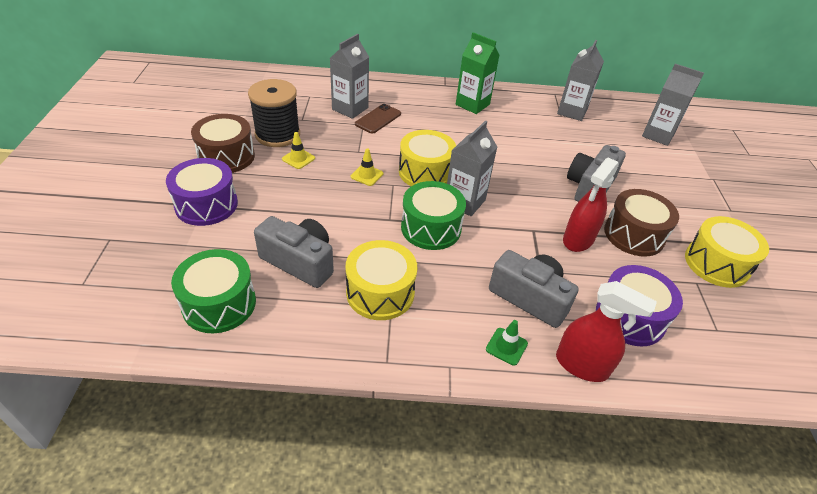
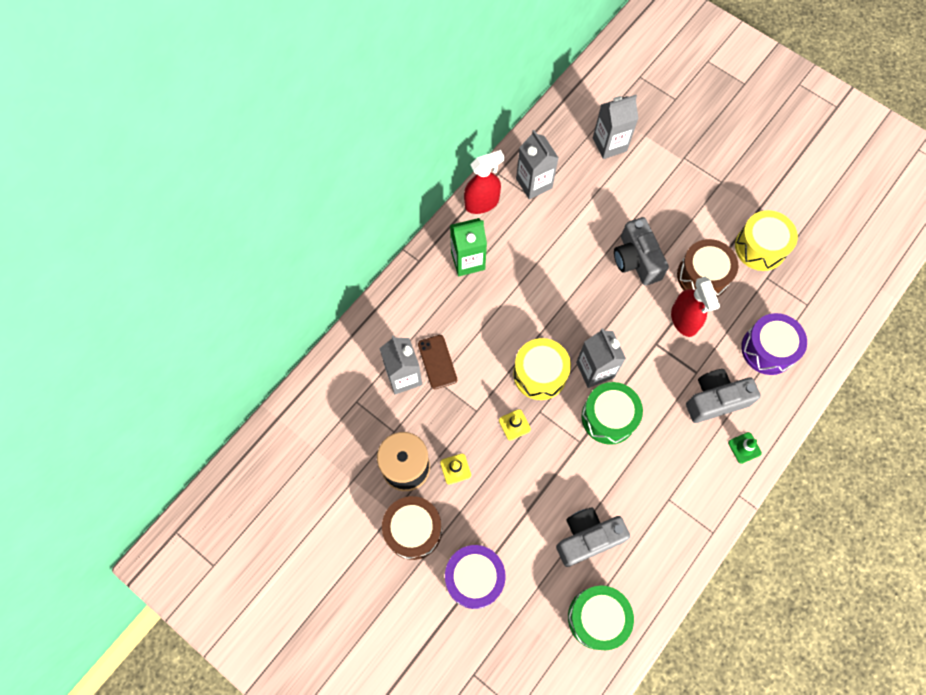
camera: 50 degrees left, 25 degrees up
(380, 292) = (652, 498): yellow drum -> none
(582, 365) = (784, 413): red spray bottle -> red spray bottle (482, 203)

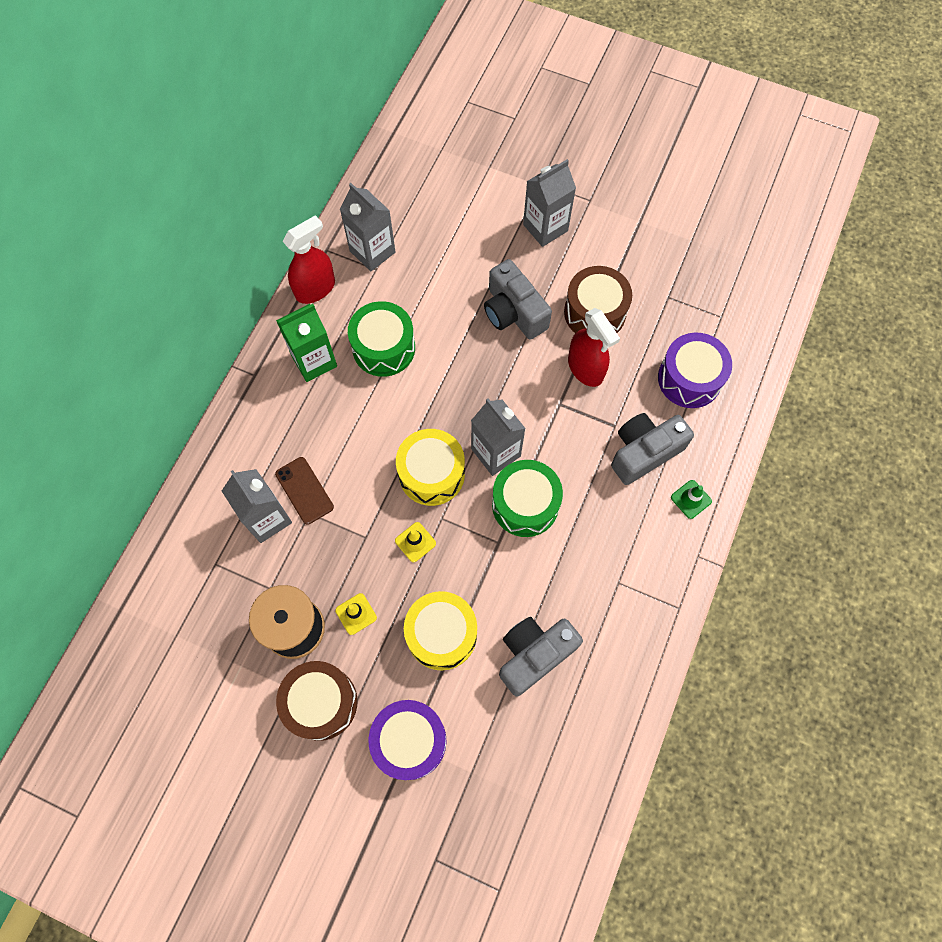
camera: 15 degrees left, 0 degrees up
(597, 618) = (568, 748): green drum -> green drum (383, 348)
(609, 144) = (451, 186): grey carton -> grey carton (545, 228)
(760, 247) = (652, 264): yellow drum -> yellow drum (441, 634)

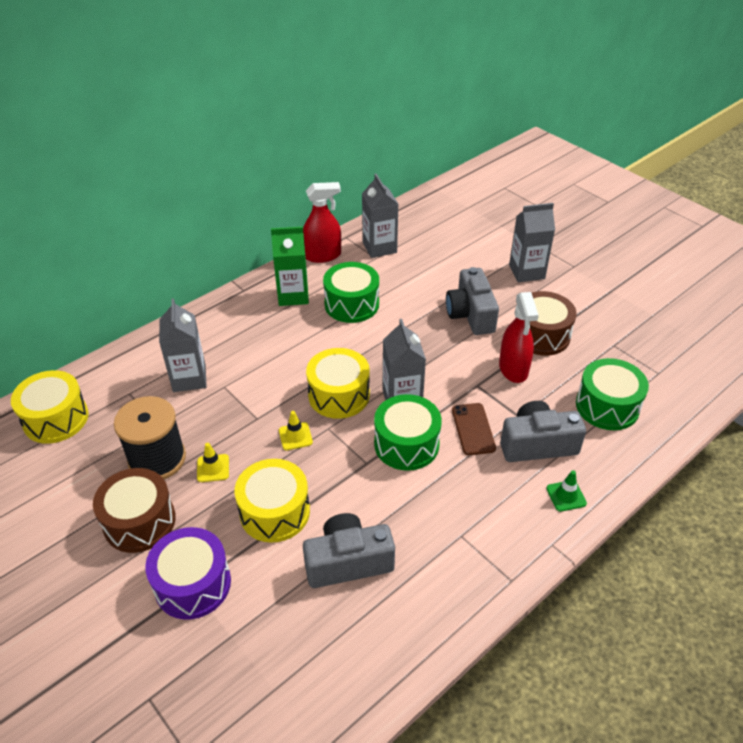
camera: 25 degrees right, 25 degrees down
(158, 629) = (56, 419): none -> yellow drum
(304, 490) = (230, 371): brown phone -> brown phone (473, 429)
(689, 379) = (607, 406): purple drum -> green drum

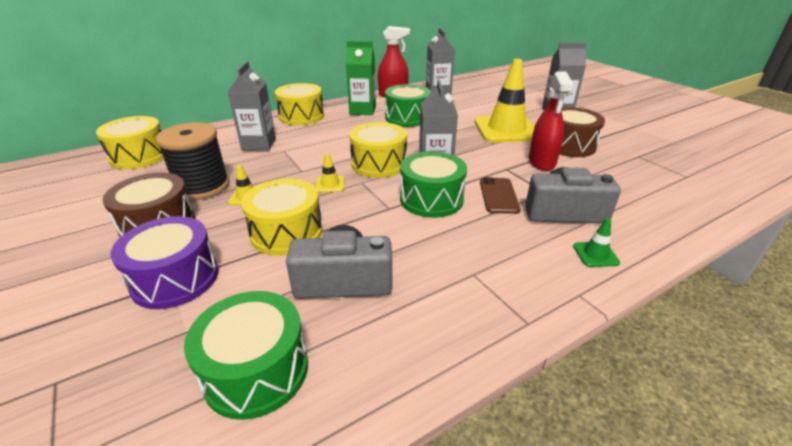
camera: 10 degrees right, 10 degrees down
(220, 317) = (301, 116): none -> yellow drum
(471, 314) = (506, 130): grey camera -> yellow traffic cone
(607, 406) = (636, 193): green drum -> green drum (256, 370)

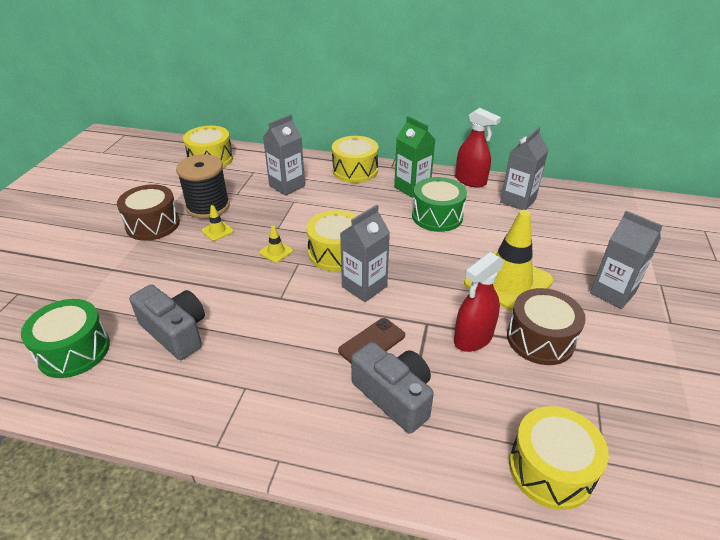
camera: 45 degrees right, 5 degrees up
(175, 278) = (115, 268): purple drum -> none
(286, 232) = (198, 274): yellow drum -> yellow drum (550, 469)
(431, 199) = (318, 310): green drum -> none
(595, 254) = (347, 447): green traffic cone -> none

